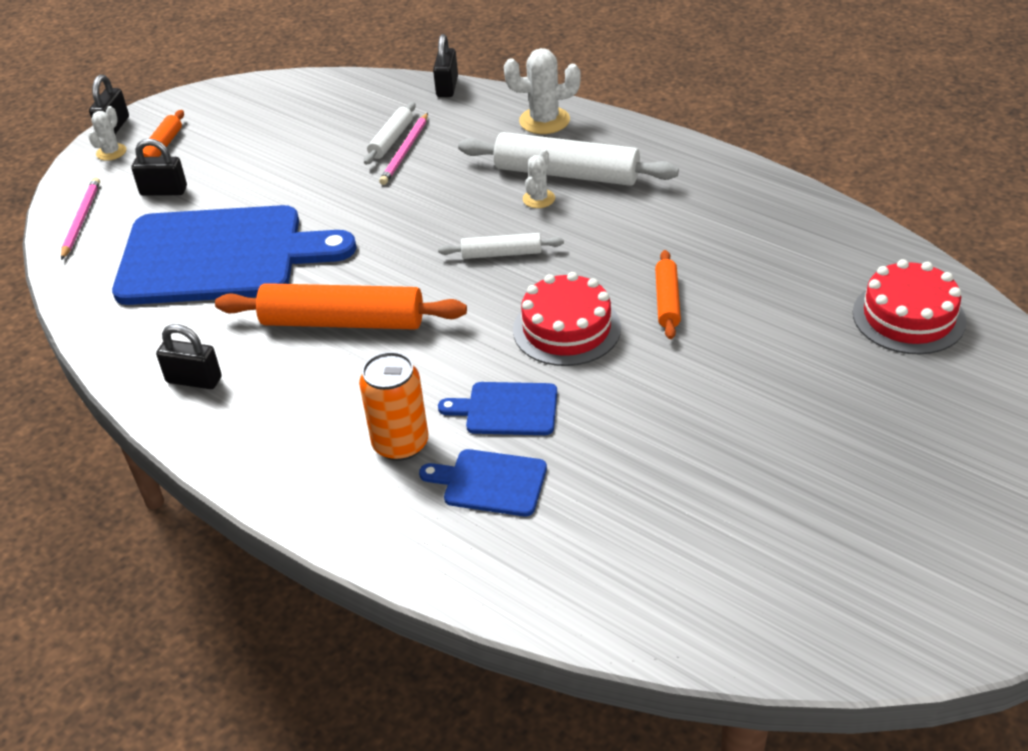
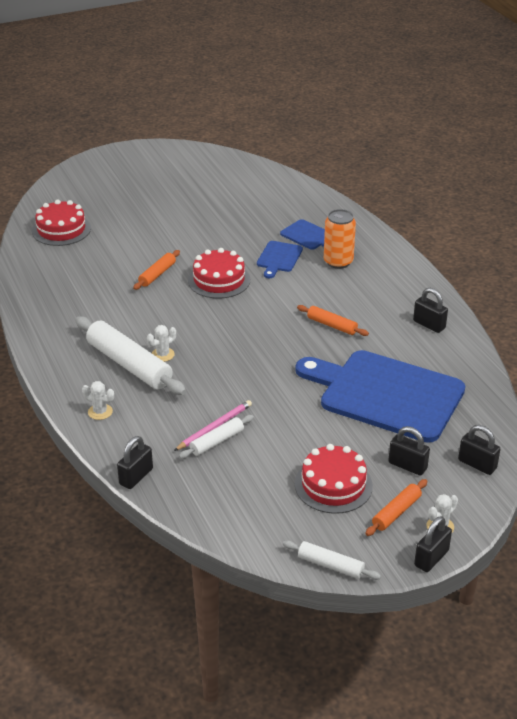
camera: 155 degrees left, 5 degrees down
(81, 220) = (477, 464): pink pencil -> black padlock
(239, 147) = (333, 485): none -> red cake
(343, 322) = (332, 325): orange rolling pin -> orange rolling pin, size x0.52
(501, 254) = (216, 330): white rolling pin -> white rolling pin (330, 565)
(507, 409) = (279, 258): blue cutting board -> blue cutting board turned 75 degrees clockwise
(544, 121) = (100, 412): white cactus -> white cactus, size x0.59

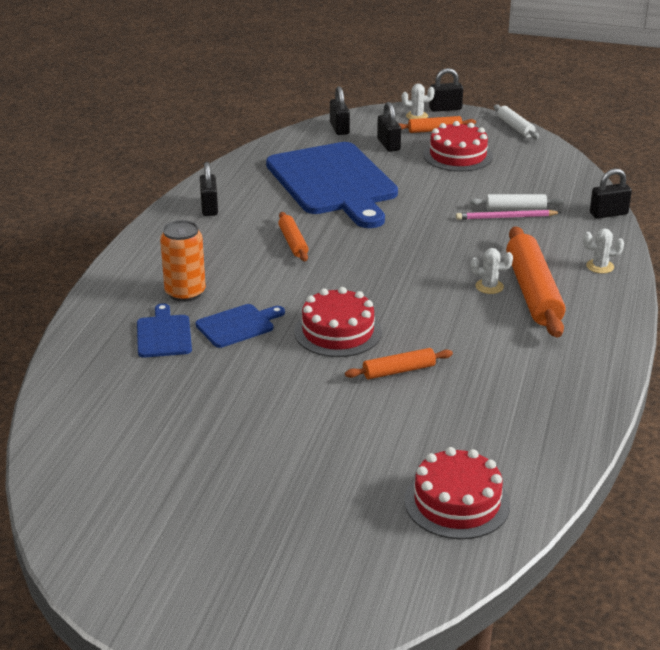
camera: 140 degrees left, 5 degrees down
(100, 412) = (600, 266): white cactus -> white cactus turned 60 degrees counterclockwise
(129, 365) = (533, 292): white rolling pin -> orange rolling pin

